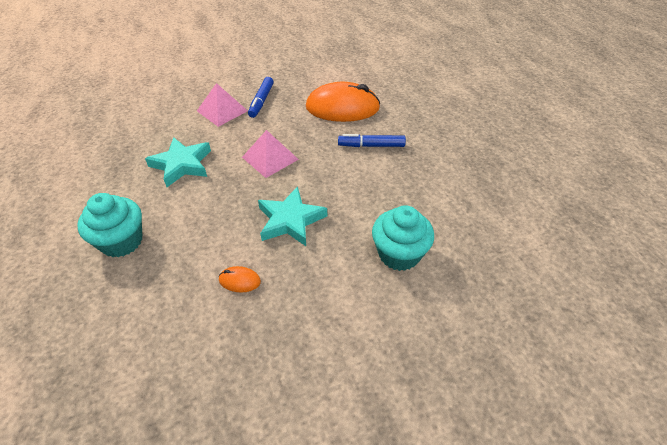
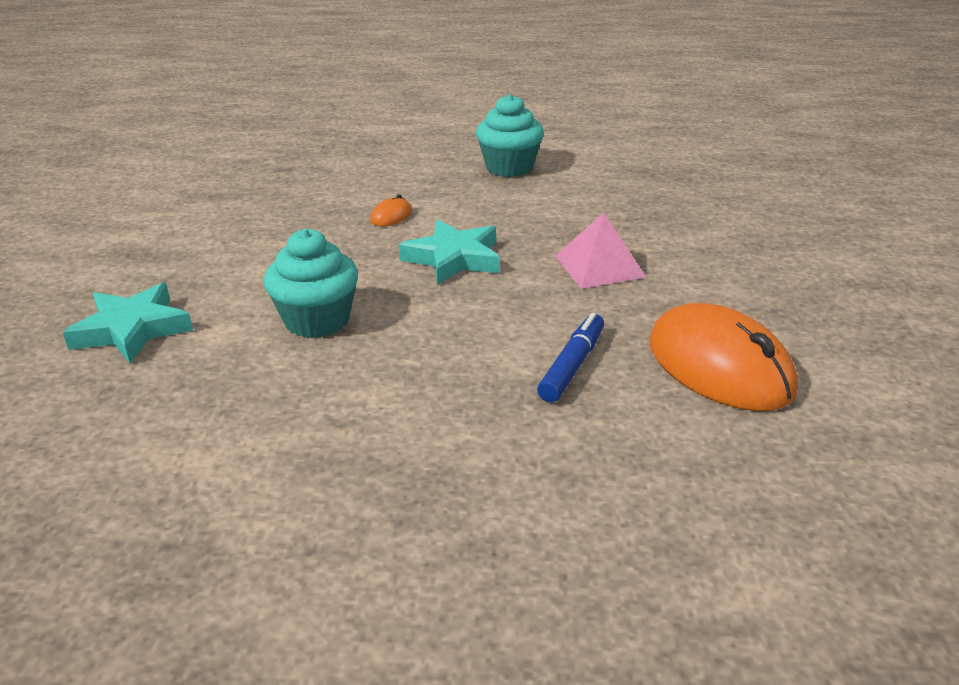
camera: 115 degrees right, 15 degrees down
(182, 164) = (625, 206): turquoise star -> turquoise star (132, 329)
(222, 111) = (756, 247): pink pyramid -> none
(261, 101) = (776, 285): blue marker -> none
(342, 107) = (719, 366): orange mouse -> orange mouse turned 60 degrees counterclockwise

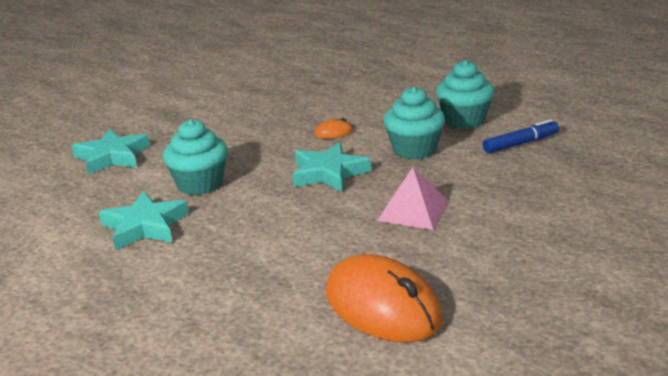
camera: 40 degrees right, 5 degrees down
(322, 394) = (145, 226): none -> turquoise star
(506, 208) = (414, 150): none -> turquoise cupcake
(572, 366) = (293, 266): blue marker -> blue marker (521, 143)
(719, 366) = (382, 306): orange mouse -> orange mouse turned 45 degrees counterclockwise

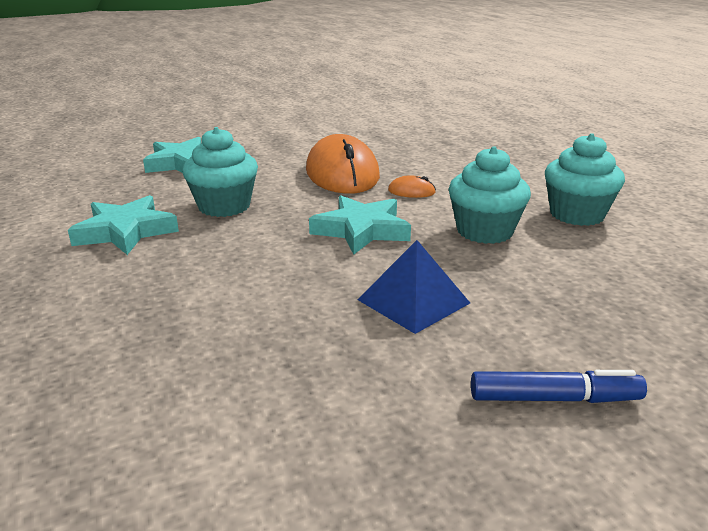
camera: 25 degrees right, 0 degrees up
(382, 306) = (243, 418): orange mouse -> orange mouse (342, 174)
(413, 210) = (413, 301): pink pyramid -> blue pyramid
(521, 143) = (631, 259): blue marker -> blue marker (554, 398)

